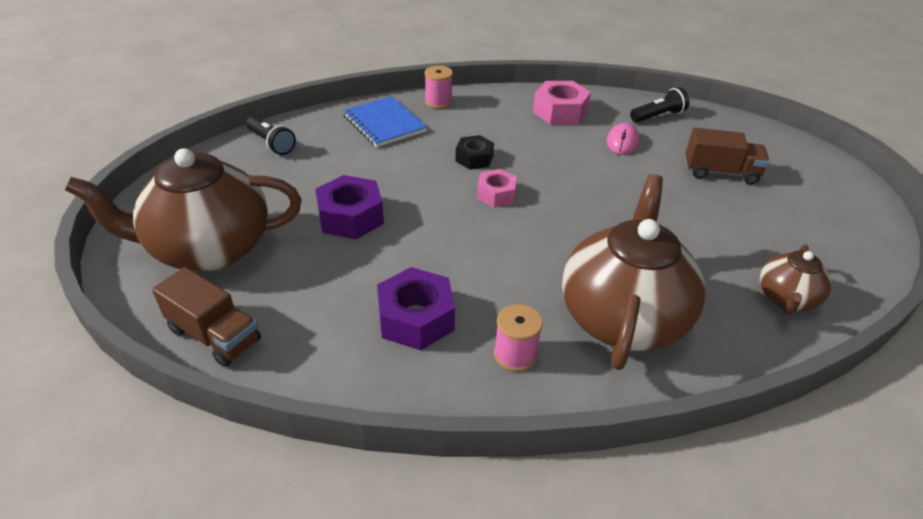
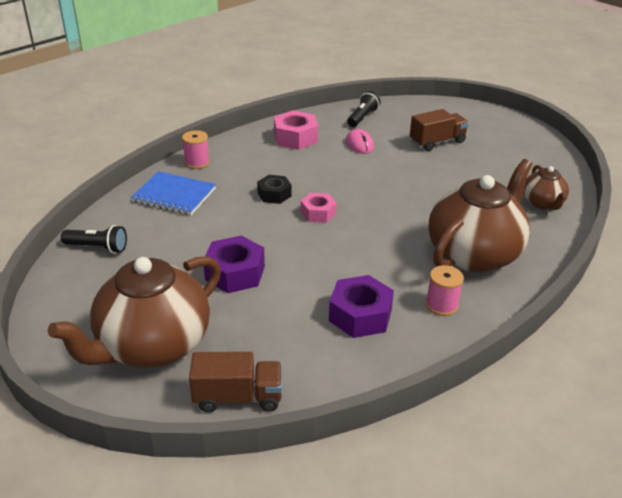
camera: 35 degrees left, 5 degrees down
(622, 316) = (474, 254): brown teapot -> brown teapot turned 60 degrees clockwise

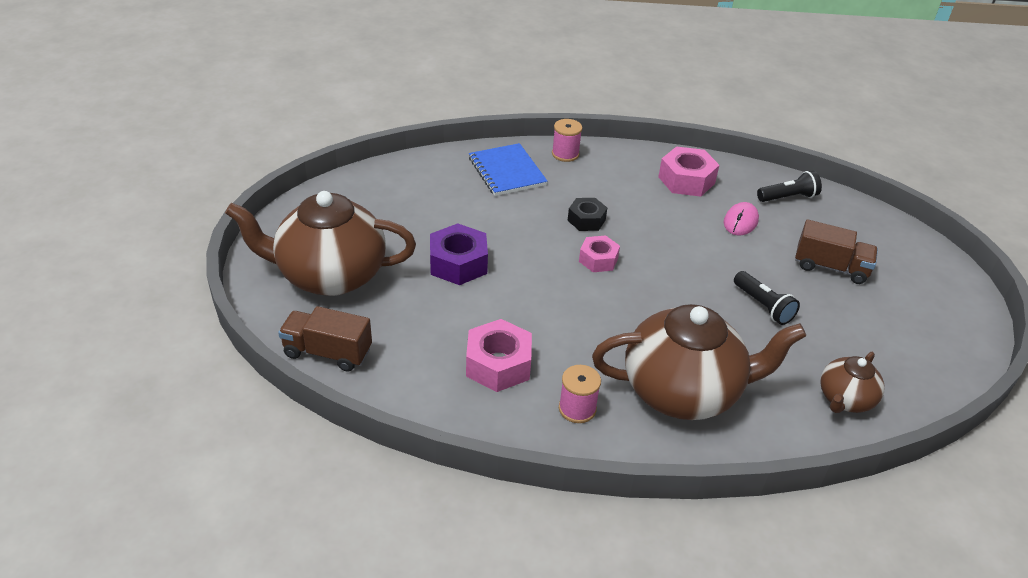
camera: 45 degrees right, 5 degrees up
(97, 247) = (396, 179): black flashlight -> black flashlight (763, 306)
(238, 397) = (328, 352): brown truck -> brown truck turned 150 degrees clockwise
(360, 315) = (498, 364): purple nut -> pink nut

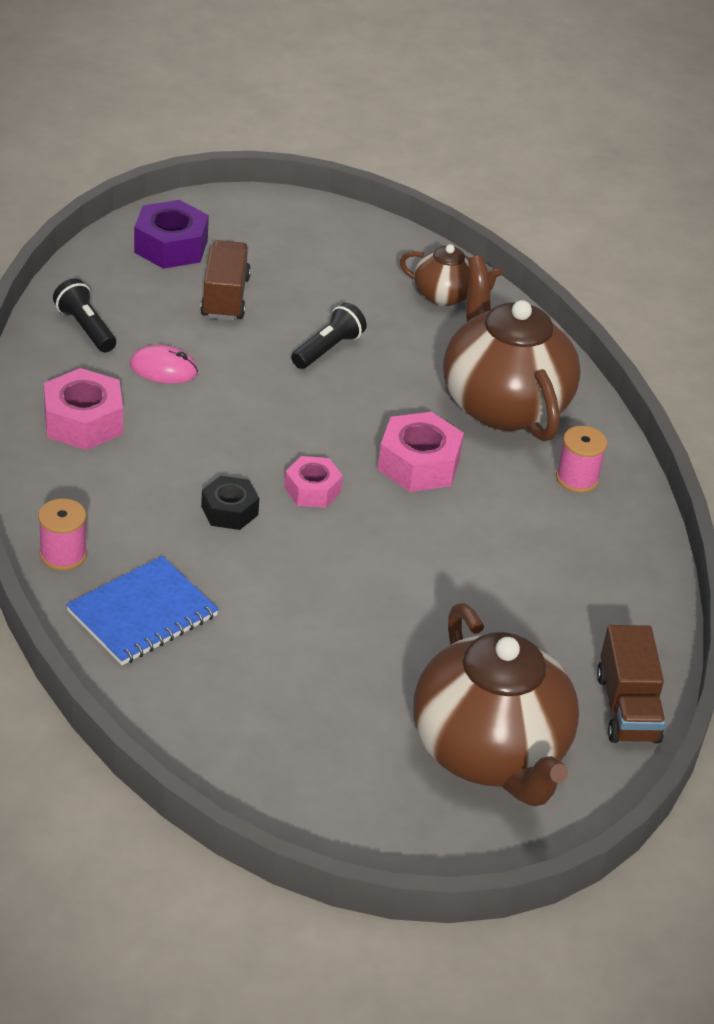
camera: 110 degrees left, 0 degrees up
(458, 263) = (391, 623): purple nut -> purple nut (171, 246)
(498, 364) = (551, 550): pink nut -> pink nut (419, 464)

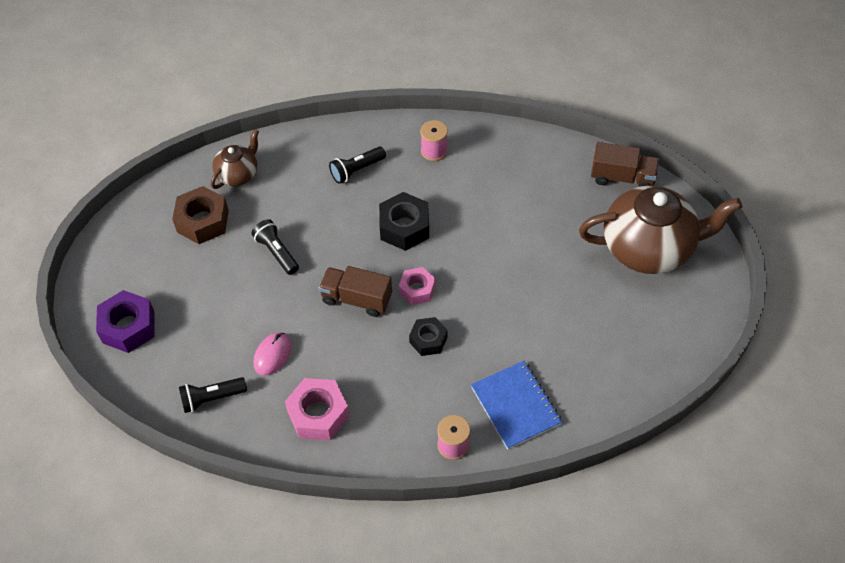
camera: 70 degrees left, 15 degrees up
(225, 297) = (201, 303): brown truck -> brown truck (356, 299)
(354, 278) = (203, 221): none -> brown nut
(419, 464) = (404, 227): pink nut -> black nut
(503, 404) = (356, 170): brown teapot -> black flashlight

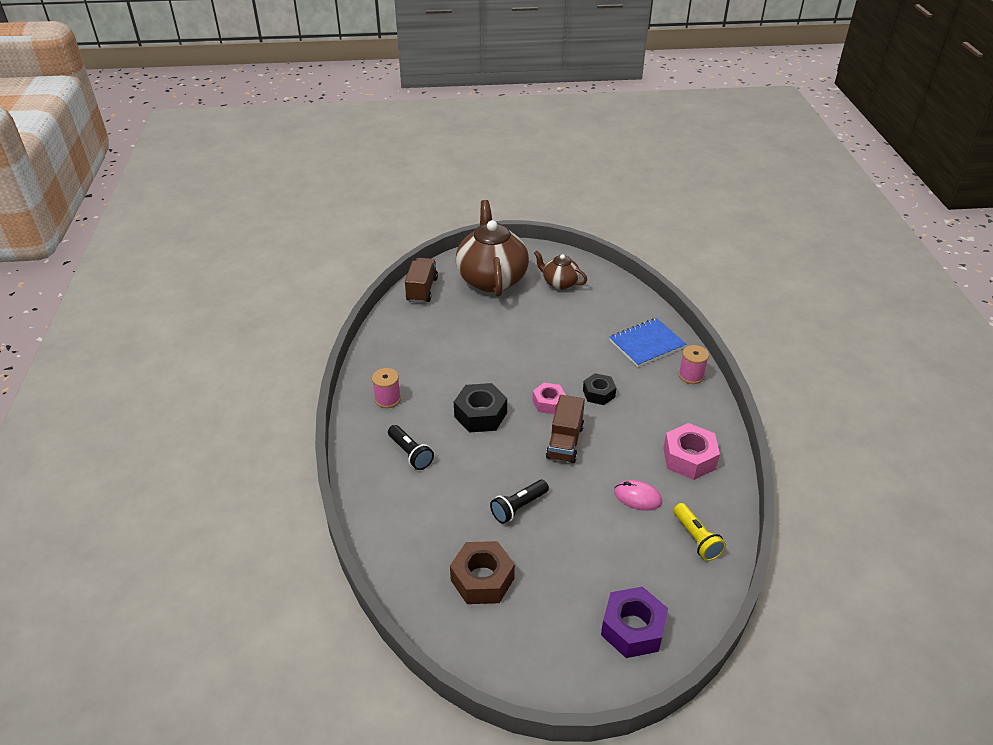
camera: 95 degrees left, 15 degrees down
(212, 398) = (696, 539): black flashlight -> yellow flashlight
(238, 174) = (414, 555): brown teapot -> brown teapot (559, 283)

